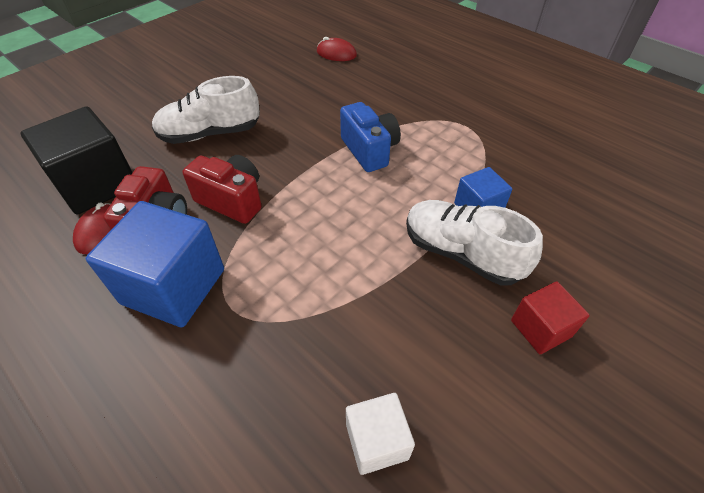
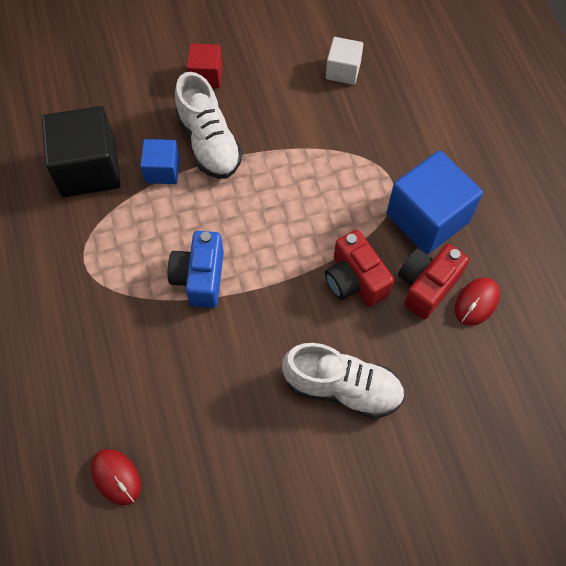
camera: 150 degrees left, 15 degrees up
(96, 184) = (473, 366): black cube -> black cube (88, 168)

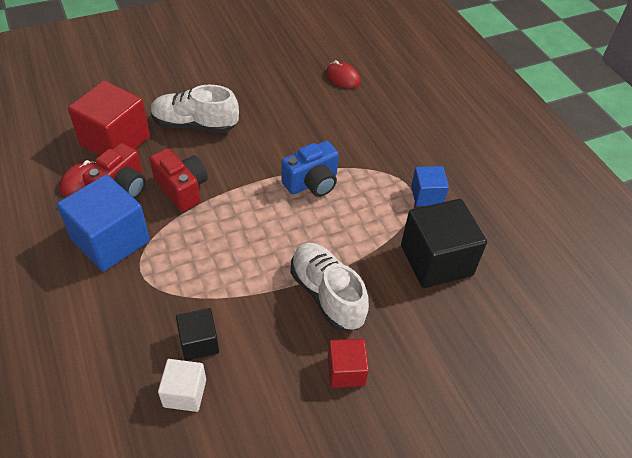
camera: 170 degrees right, 15 degrees down
(162, 170) = (366, 264): blue cube -> blue cube (427, 195)
(200, 277) = (312, 183): blue camera -> blue camera turned 60 degrees clockwise
(332, 108) = (199, 342): none -> black cube
(446, 365) = (115, 141): none -> red cube

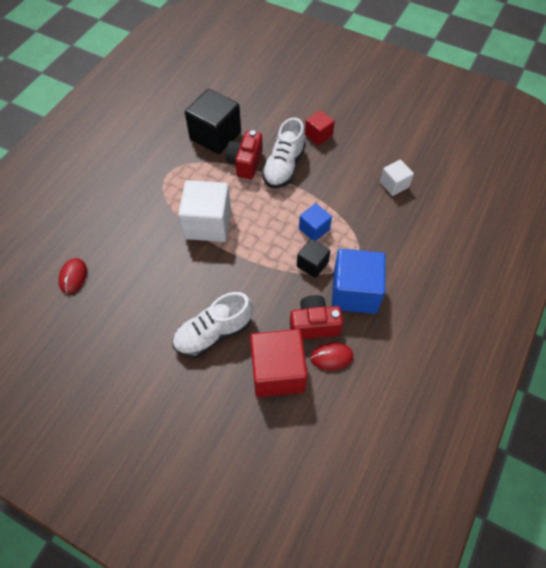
camera: 125 degrees left, 10 degrees up
(182, 189) = (280, 289): red camera -> red camera (245, 163)
(195, 125) = (213, 333): white shoe -> white shoe turned 90 degrees clockwise
(199, 342) = (366, 198): black cube -> black cube (312, 264)
(312, 183) = (208, 224): blue camera -> white cube
(427, 195) = (166, 163): blue cube -> blue cube (314, 229)

